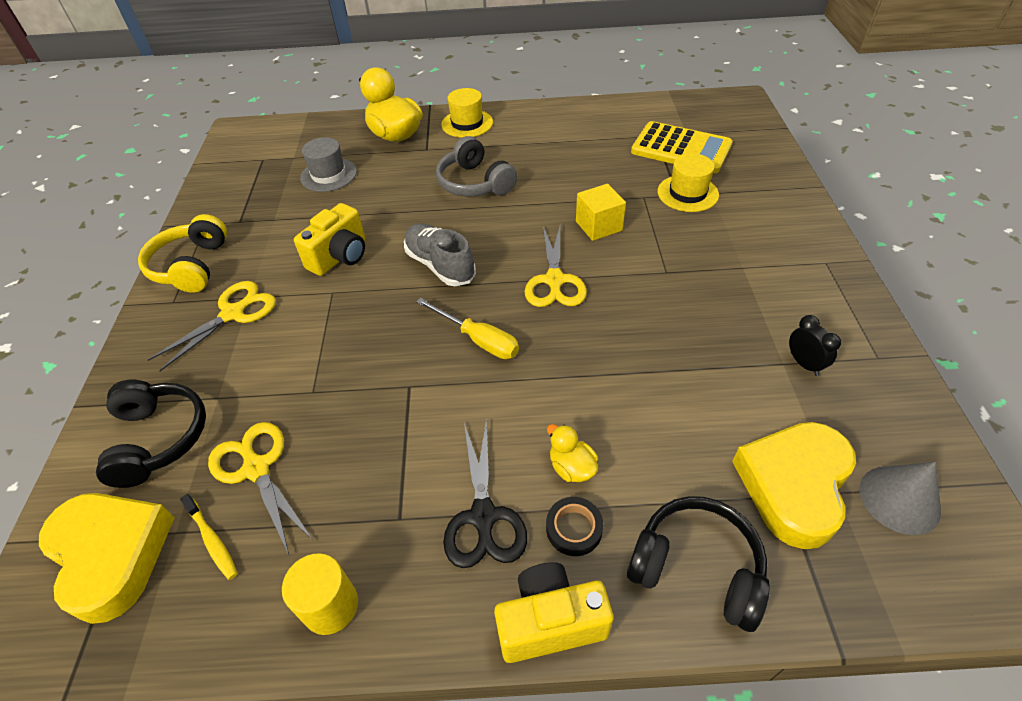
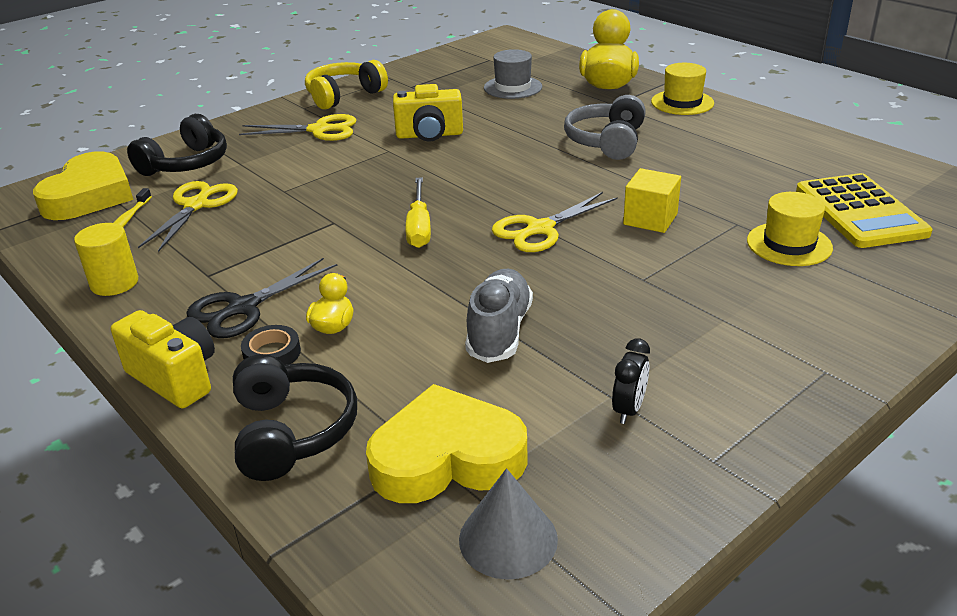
camera: 50 degrees right, 15 degrees down
(440, 265) = (480, 174): grey shoe -> grey shoe (499, 331)

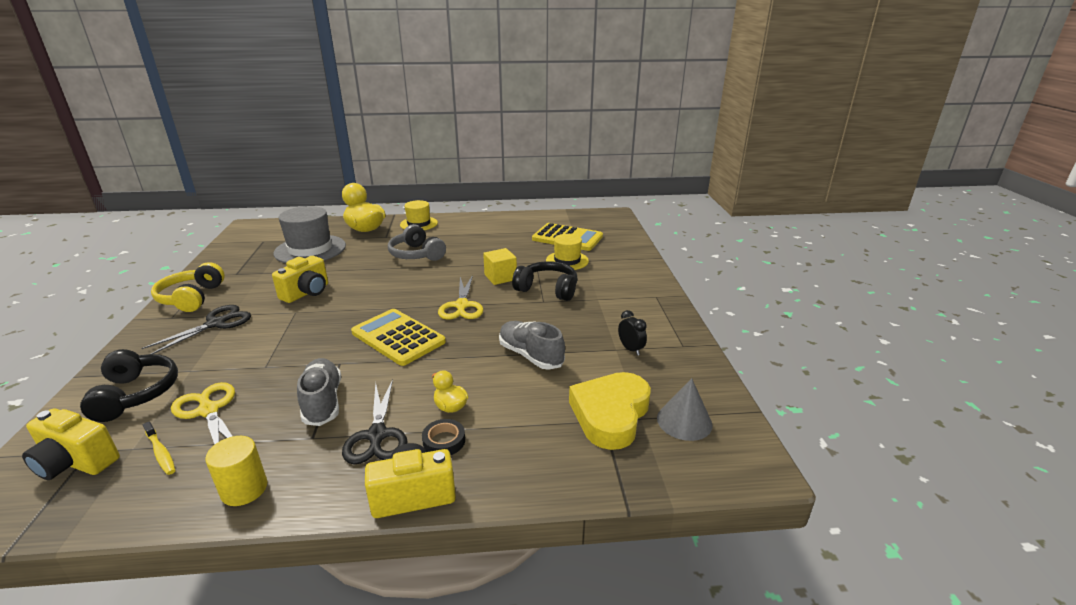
camera: 55 degrees left, 5 degrees down
(89, 195) = (76, 462): yellow heart -> yellow camera
(263, 249) = (322, 402): none -> grey shoe
(291, 432) = (530, 462): black headphones -> black headphones (547, 289)
(319, 130) = (216, 324): yellow scissors -> black scissors
(419, 227) = (398, 337): yellow screwdriver -> yellow calculator
(513, 87) = (310, 249): grey hat -> grey hat, size x1.66

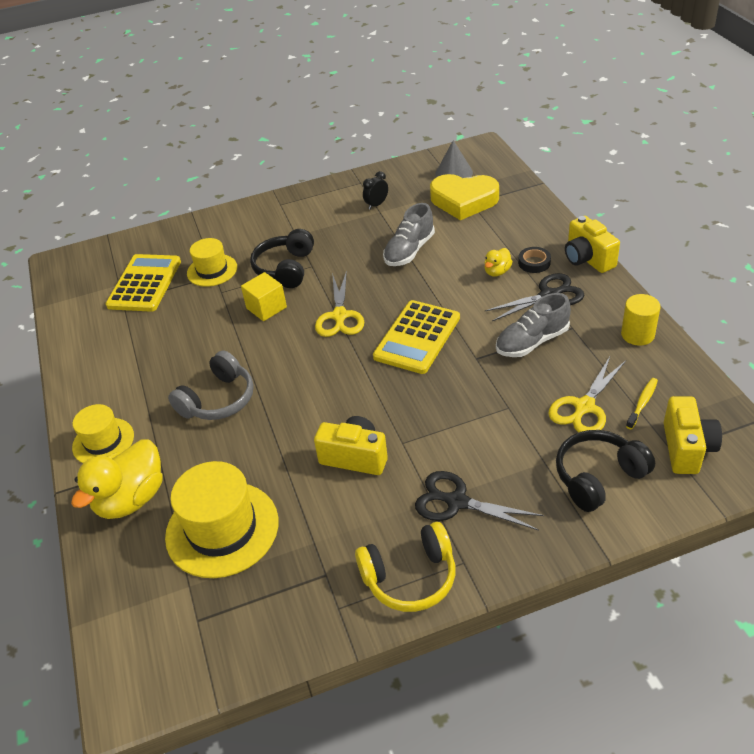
camera: 100 degrees left, 15 degrees up
(310, 249) = (222, 529): grey hat -> yellow hat
(462, 305) = (339, 316): yellow scissors -> yellow scissors turned 105 degrees clockwise

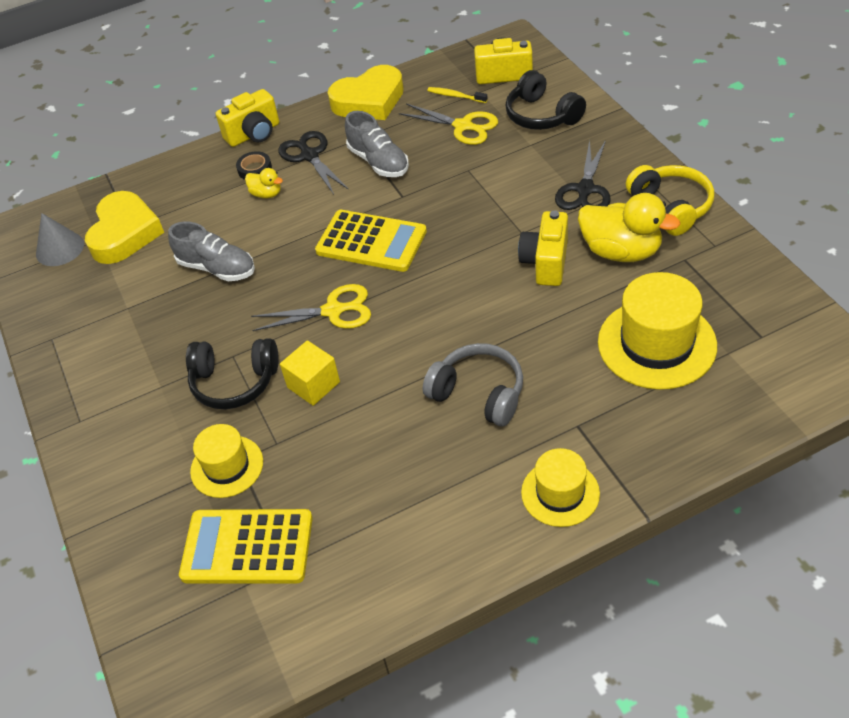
camera: 95 degrees left, 5 degrees up
(131, 499) = (638, 434): yellow duck -> yellow duck (621, 251)
(376, 205) = (110, 313): black clock -> none
(637, 334) = (369, 101): yellow cylinder -> yellow heart

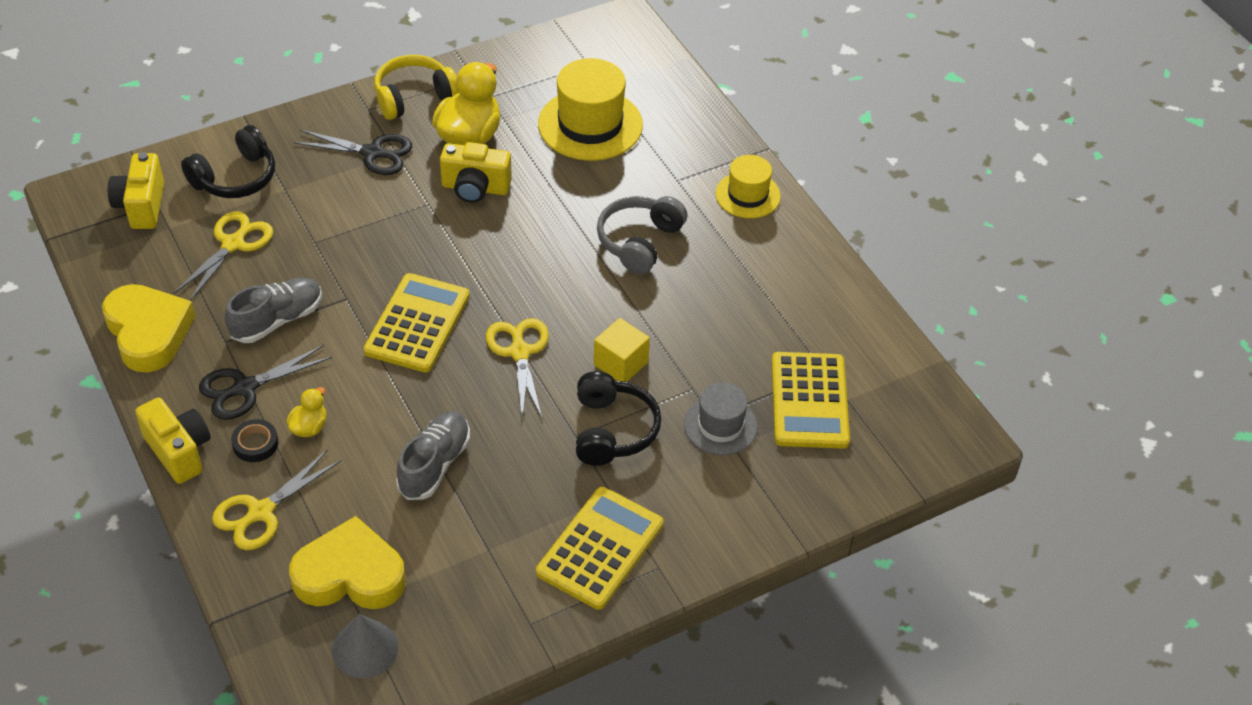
camera: 100 degrees left, 0 degrees up
(109, 379) = (600, 548): none -> yellow calculator
(191, 181) = (261, 512): none -> yellow scissors
(227, 466) = (720, 426): yellow hat -> grey hat
(455, 96) = (170, 250): yellow toothbrush -> none

